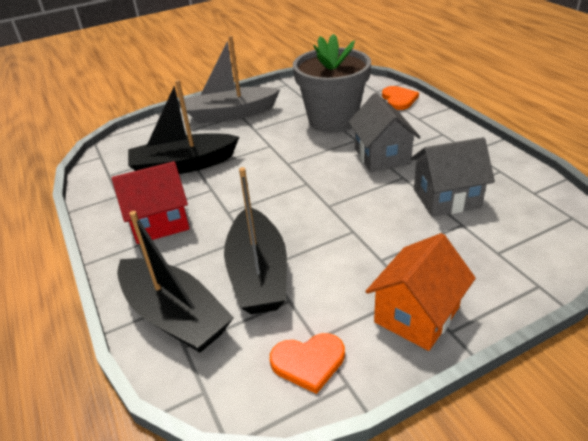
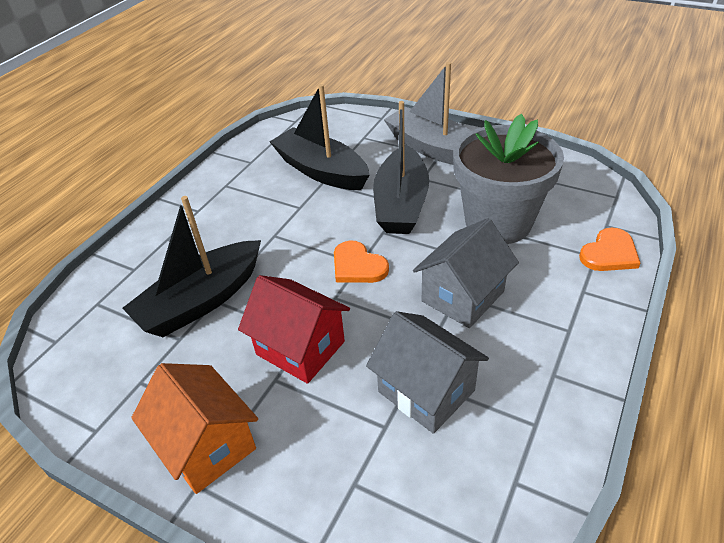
camera: 55 degrees right, 5 degrees up
(159, 223) = (231, 205): red house -> red house (300, 348)
(175, 316) = (126, 279): black boat -> black boat (401, 204)
(308, 362) = (110, 390): orange heart -> orange heart (357, 266)
(416, 315) = (207, 445): orange house -> orange house turned 45 degrees clockwise

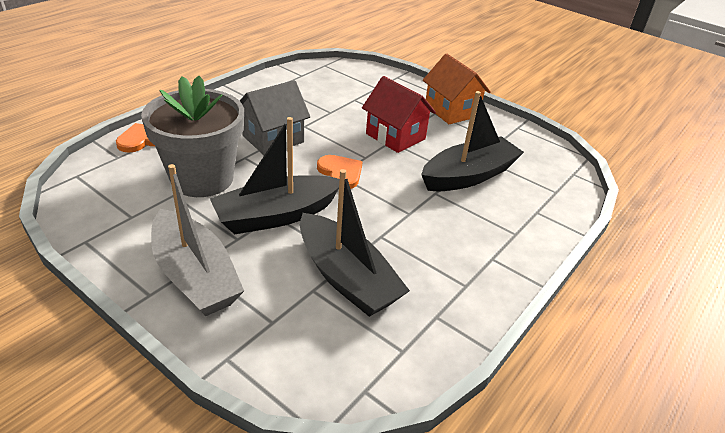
camera: 175 degrees left, 5 degrees down
(401, 204) = (276, 215): black boat -> black boat turned 135 degrees counterclockwise
(426, 391) = (325, 106): grey house -> none

